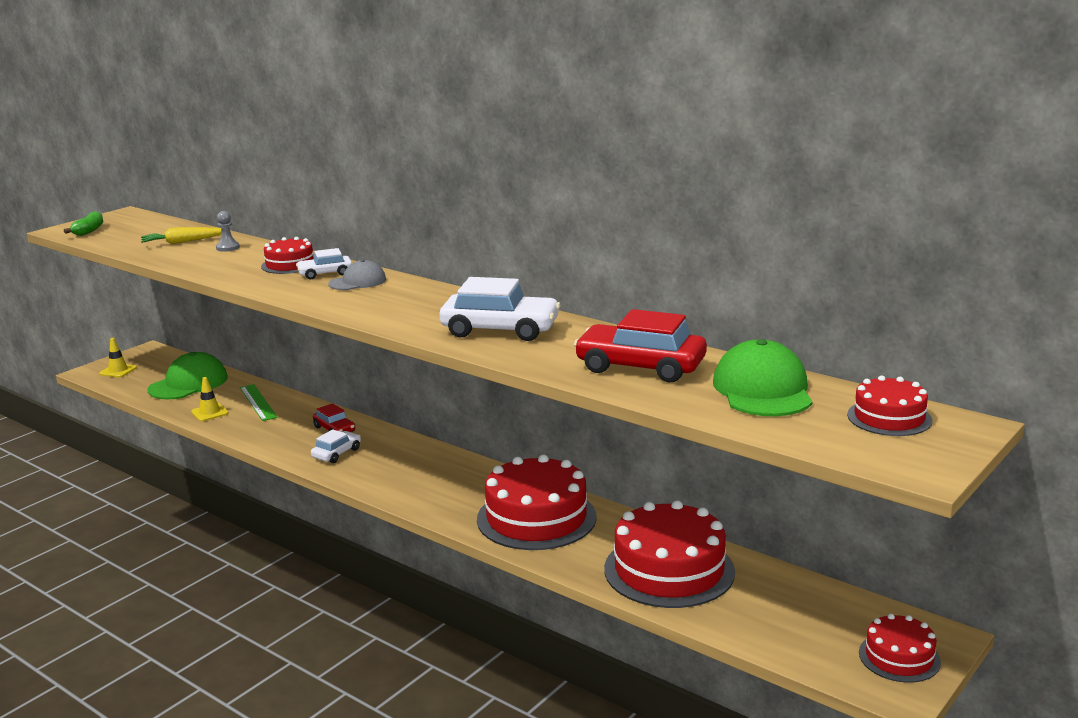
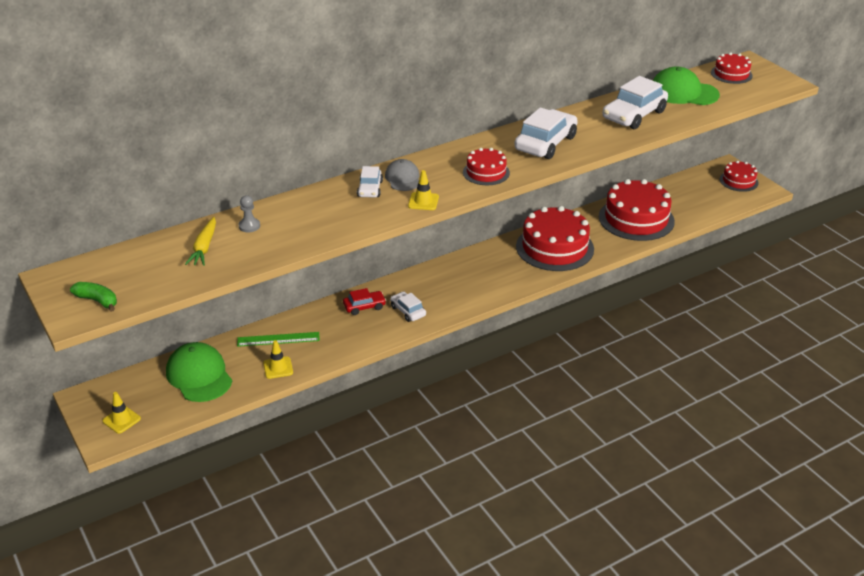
camera: 70 degrees left, 15 degrees up
(290, 264) = (330, 201): red cake -> red cake (486, 172)
(310, 297) = (423, 201): none -> yellow traffic cone
(640, 367) = (634, 115): red car -> white car

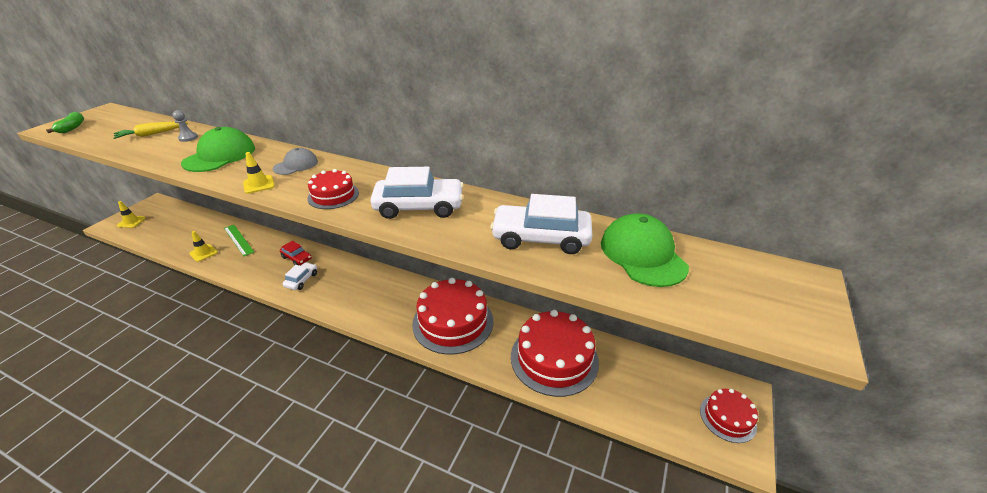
camera: 55 degrees right, 0 degrees up
(199, 375) = (185, 228): green cap -> green cap (220, 155)
(370, 189) = (269, 158): white car -> none
(731, 74) = (750, 276): red cake -> none

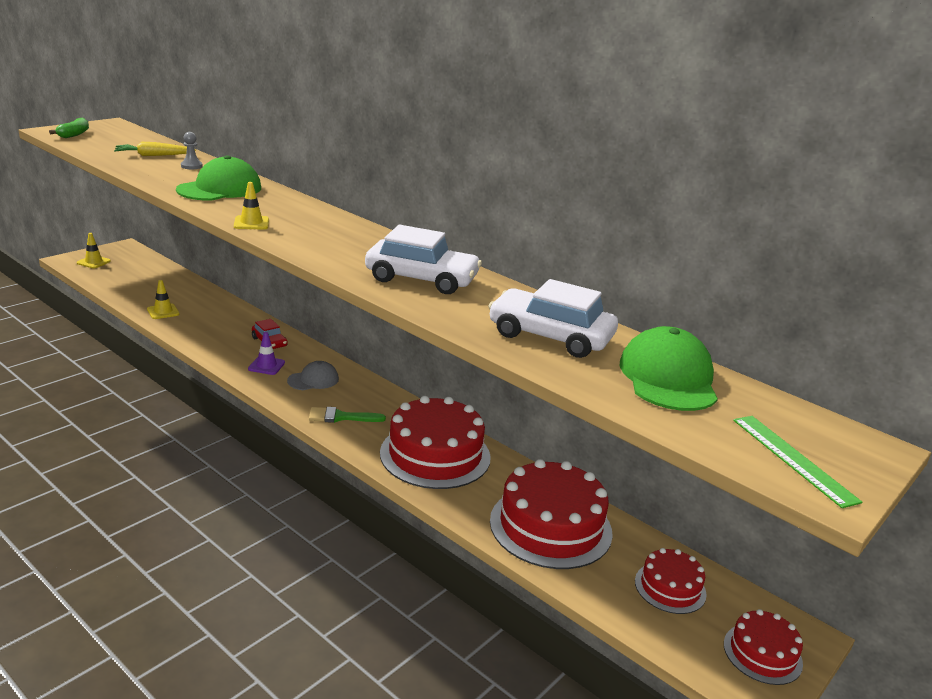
camera: 15 degrees right, 10 degrees down
(238, 240) = (208, 307): green ruler -> green ruler (793, 459)
(296, 165) = (299, 214): grey cap -> grey cap (313, 380)
(301, 280) = (266, 366): white car -> purple traffic cone
(333, 195) = (329, 249): red cake -> red cake (670, 587)
(373, 309) = (341, 417): none -> green brush

